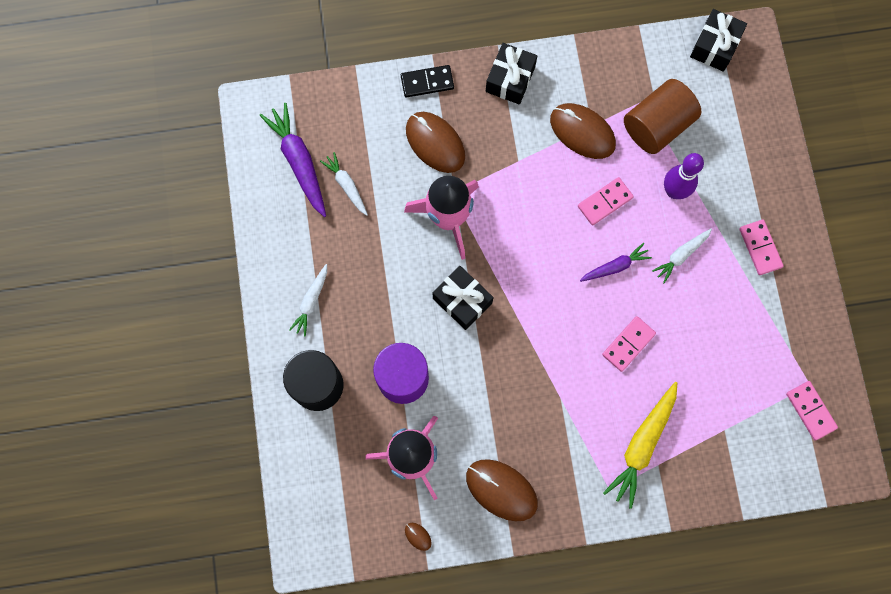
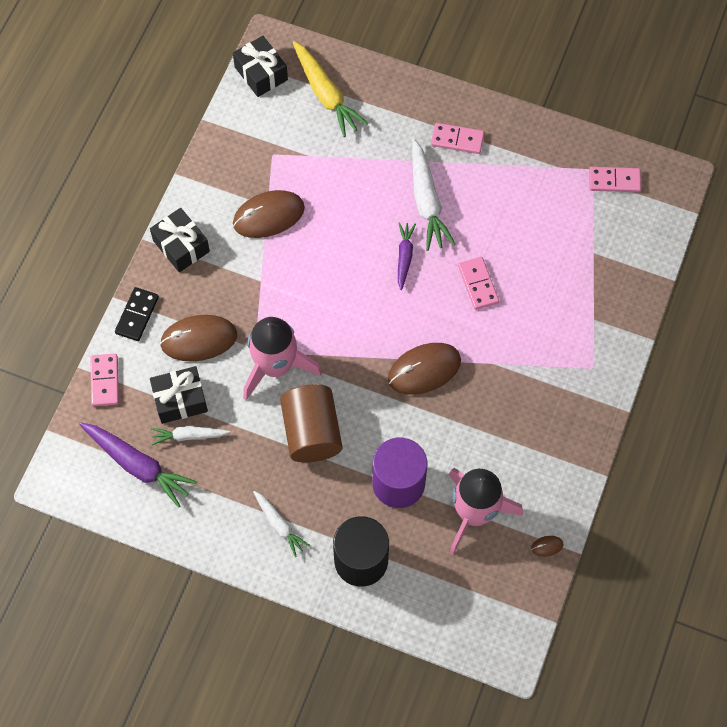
camera: 60 degrees left, 10 degrees down
(299, 162) = (138, 465): purple carrot -> purple carrot turned 150 degrees counterclockwise
(462, 301) = (358, 395): black gift -> black gift (180, 400)
(501, 490) = (545, 455): brown mouse -> brown mouse (424, 370)
(605, 202) = (343, 233): pink domino -> pink domino (105, 381)
(642, 445) = (570, 322): yellow carrot -> yellow carrot (326, 94)
(657, 126) = (301, 156): brown cylinder -> brown cylinder (312, 432)
(674, 191) = (368, 175): purple bowling pin -> none
(681, 255) = (427, 201): white carrot -> white carrot, size x1.70

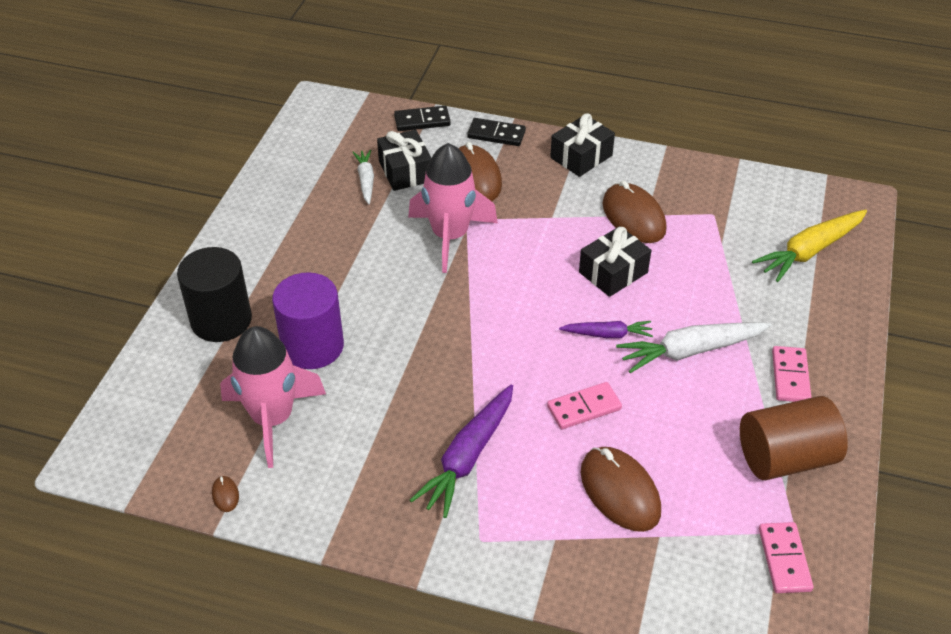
camera: 85 degrees right, 20 degrees down
(105, 381) = (422, 121): pink domino -> black domino
(138, 465) = (333, 150): purple carrot -> purple carrot (467, 457)
(261, 73) = (816, 197): black gift -> black gift (613, 272)
(279, 525) = (266, 253): white carrot -> none
(312, 432) = (373, 270): brown cylinder -> brown cylinder (785, 458)
(424, 370) = (458, 361): brown mouse -> brown mouse (620, 491)

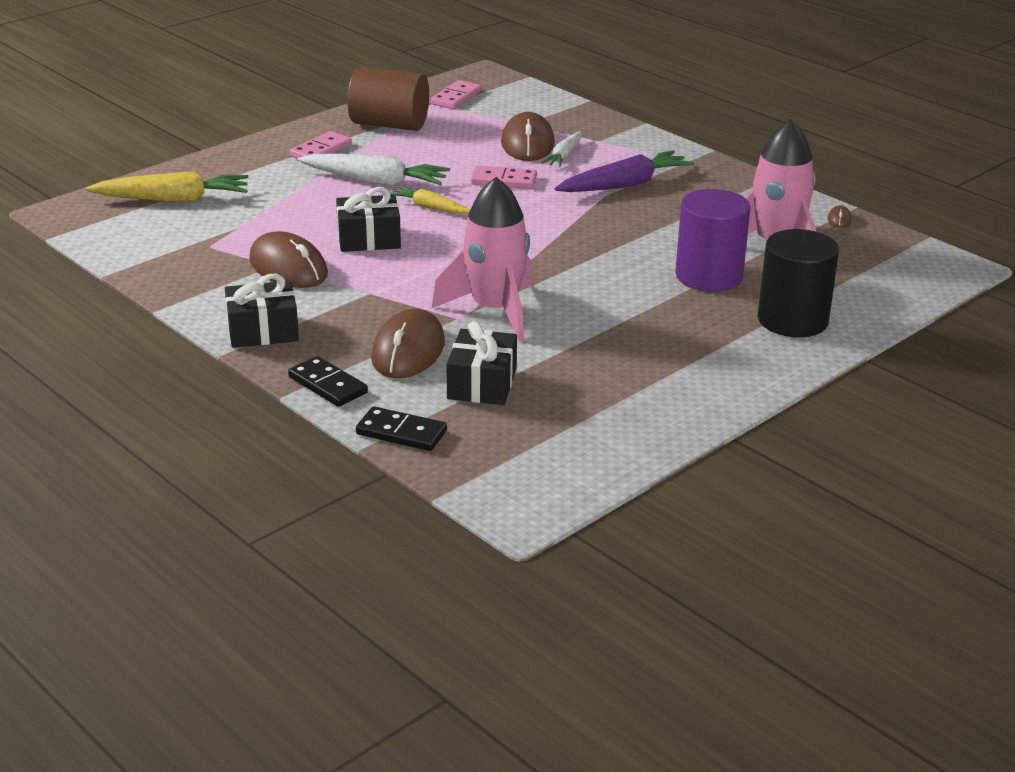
camera: 150 degrees left, 15 degrees down
(366, 180) = (539, 390): white carrot -> white carrot (564, 156)
(608, 334) = (430, 207): purple carrot -> yellow carrot
(633, 217) = (288, 267): brown mouse -> brown mouse turned 45 degrees counterclockwise

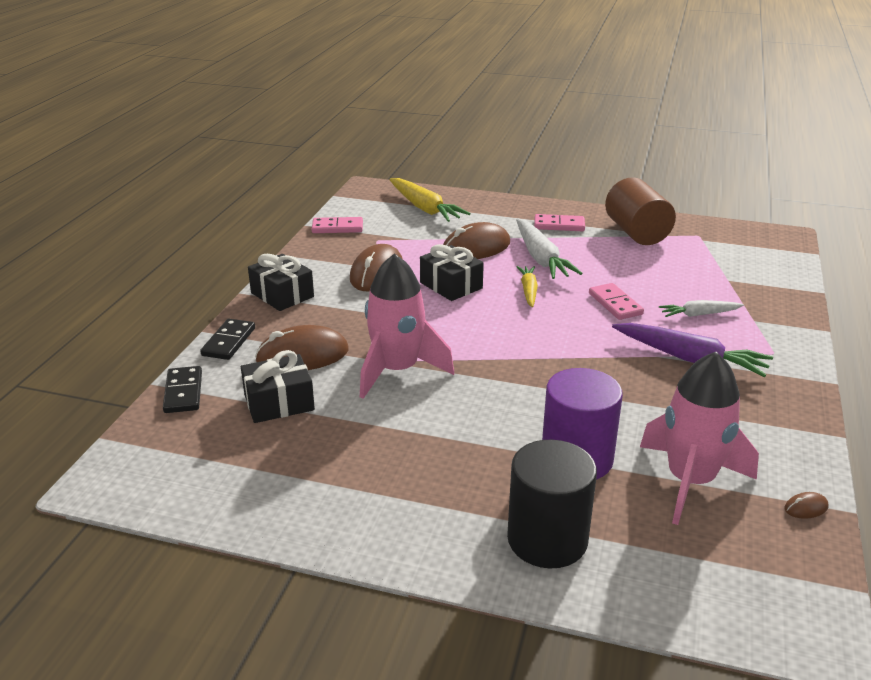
camera: 60 degrees right, 0 degrees up
(456, 97) = (724, 240): pink domino -> pink domino (337, 228)
(527, 143) = (695, 292): brown mouse -> brown mouse (476, 248)

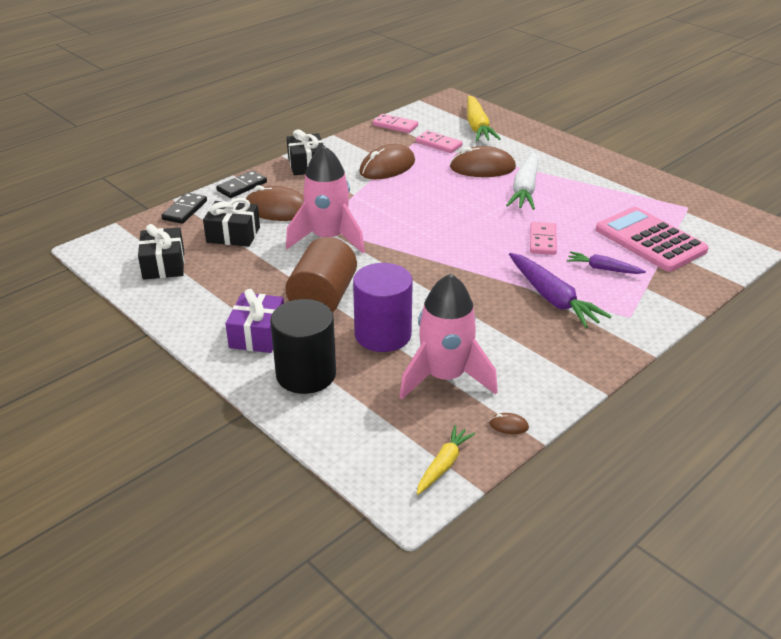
camera: 30 degrees right, 5 degrees up
(439, 514) = (257, 334): none -> purple gift
(451, 285) = (431, 191): black gift -> black gift (164, 265)
(528, 291) = (485, 211): yellow carrot -> yellow carrot (443, 464)
(559, 225) = (572, 167): pink domino -> pink domino (438, 144)
(636, 233) = (632, 190): brown cylinder -> brown cylinder (323, 298)
(698, 314) = (603, 269): white carrot -> purple carrot
(705, 275) = (650, 240): none -> pink calculator

